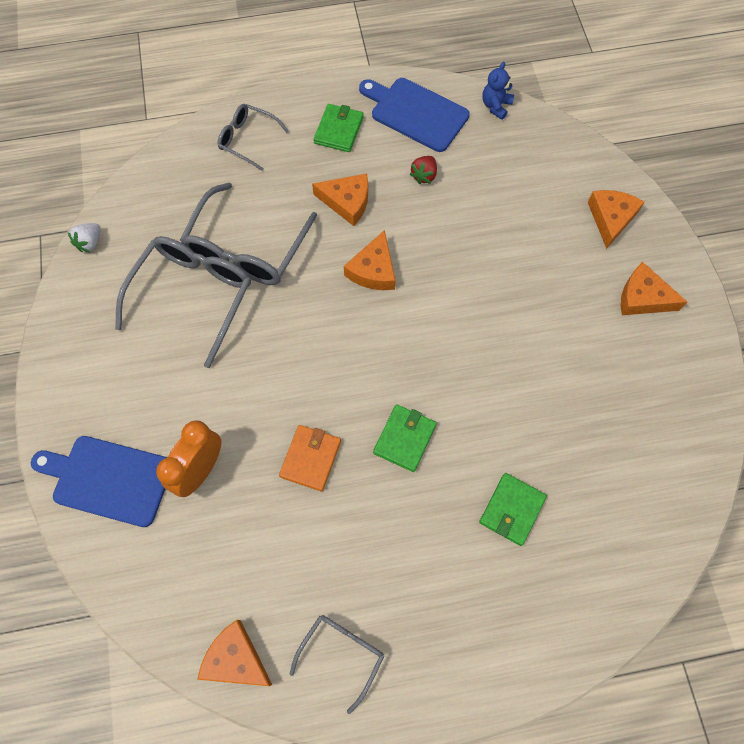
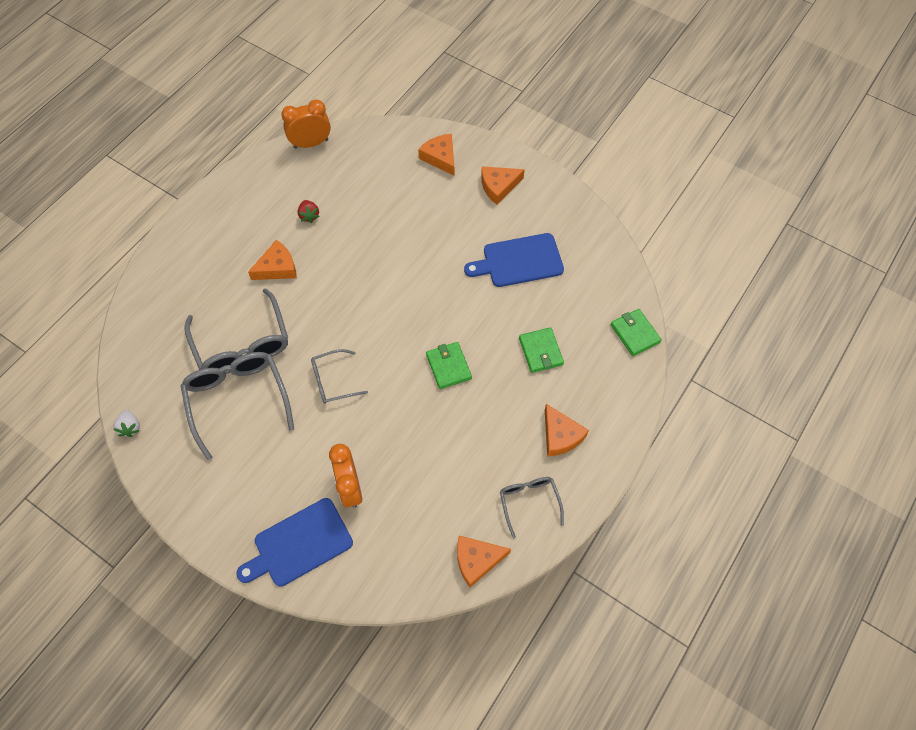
camera: 45 degrees left, 5 degrees down
(247, 139) = (171, 281): grey glasses -> grey glasses (333, 381)
(310, 458) = (408, 423): orange wallet -> none
(339, 130) = (227, 230): green wallet -> green wallet (635, 333)
(373, 270) = (335, 292): orange cheese -> orange cheese (560, 436)
(416, 113) = (266, 183): blue cutting board -> blue cutting board (519, 261)
(495, 106) = (311, 143): blue teddy bear -> orange clock

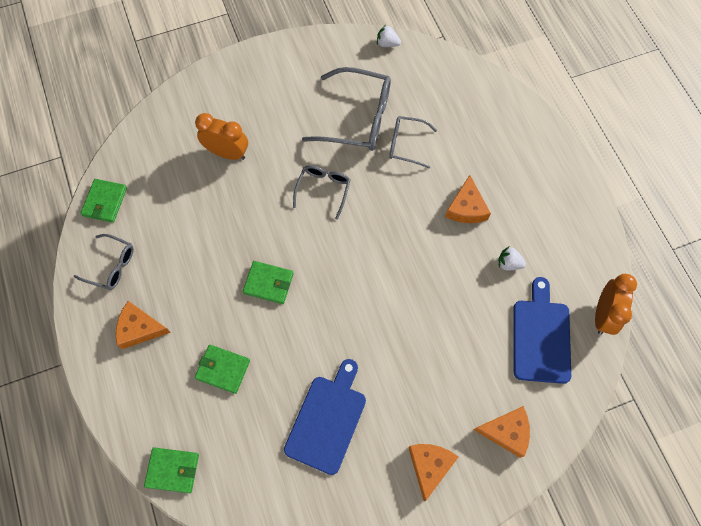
camera: 125 degrees right, 5 degrees up
(242, 344) = (406, 144): grey glasses -> grey glasses, size x0.56
(299, 544) = (214, 101): blue cutting board -> blue cutting board (541, 337)
(309, 216) = (509, 263): red strawberry -> white strawberry
(477, 560) = (105, 202): orange cheese -> green wallet

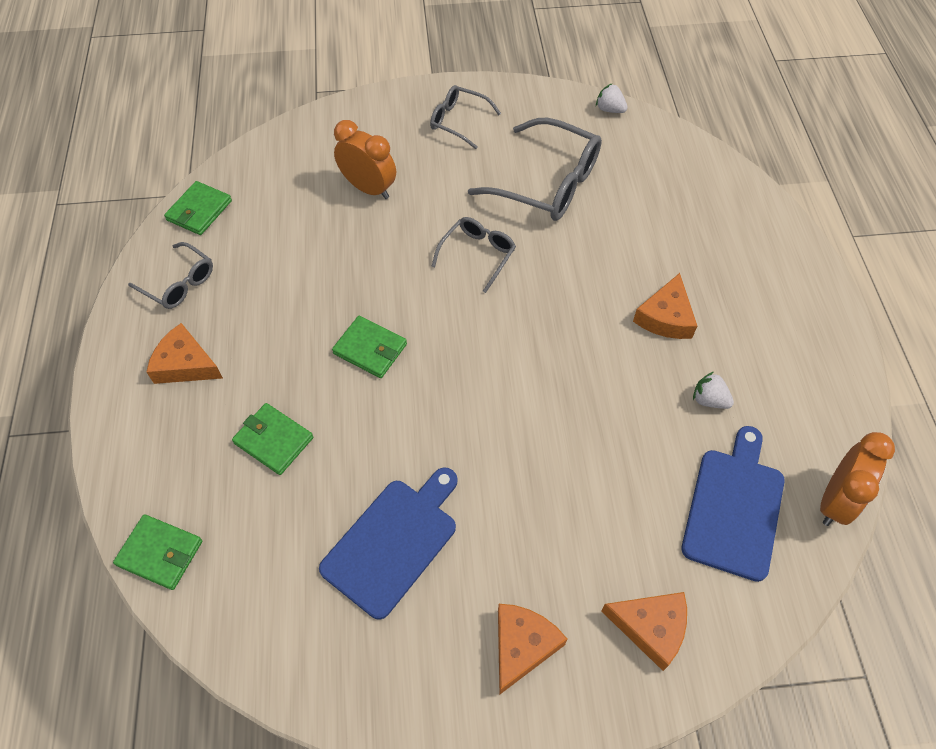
camera: 15 degrees right, 10 degrees down
(406, 144) = (603, 225): grey glasses -> grey glasses (458, 121)

